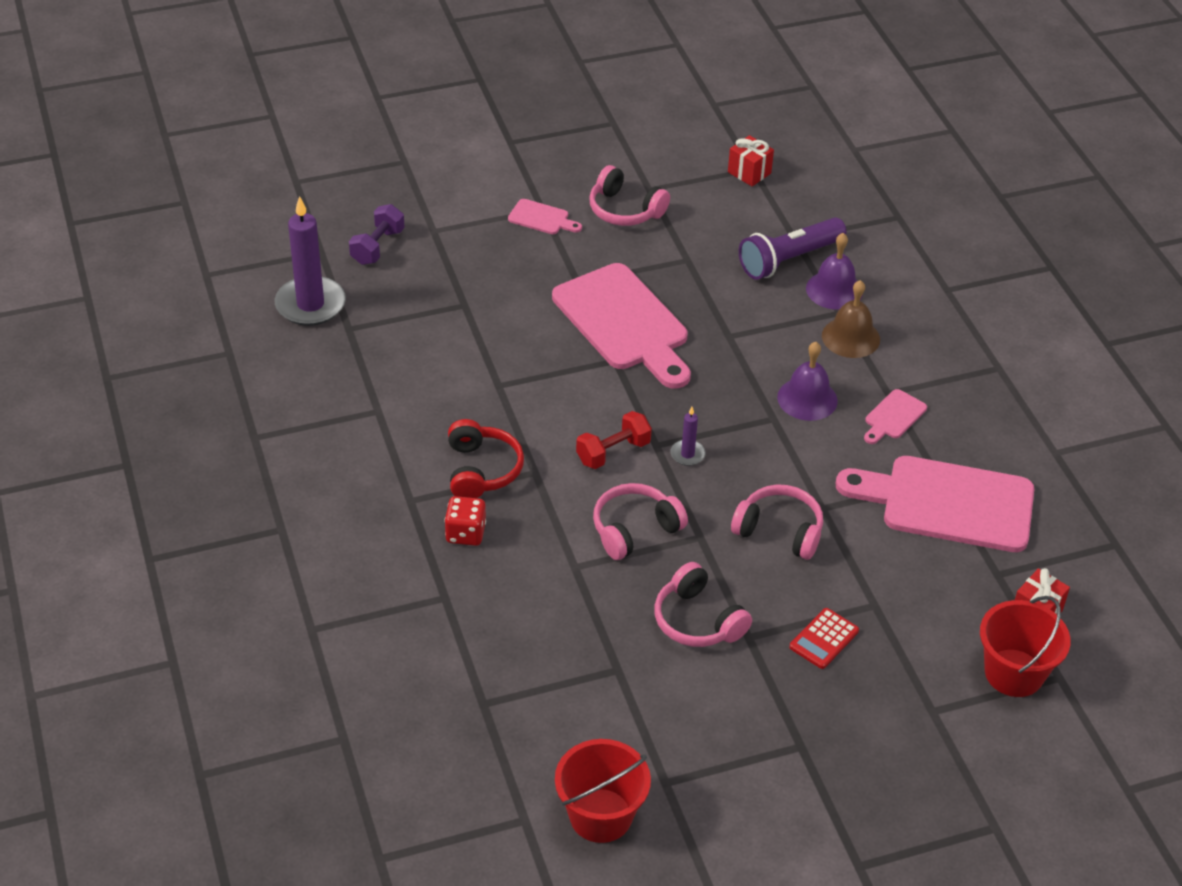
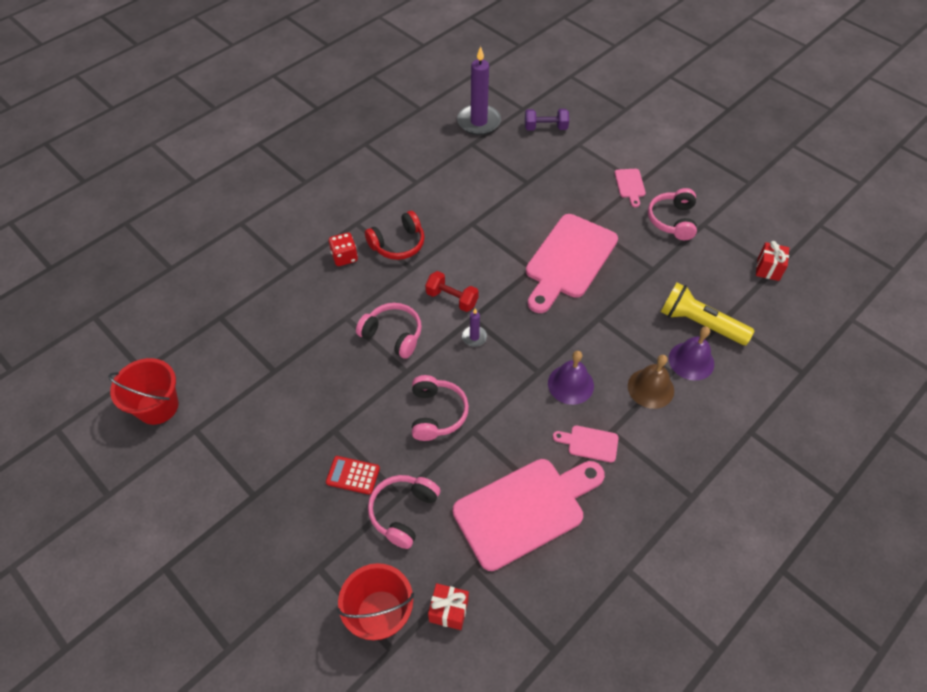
camera: 65 degrees right, 10 degrees up
(697, 620) = (333, 397): pink headphones -> pink headphones (403, 512)
(788, 259) = (700, 323): purple flashlight -> yellow flashlight
(947, 503) = (525, 509): pink cutting board -> pink cutting board turned 75 degrees clockwise

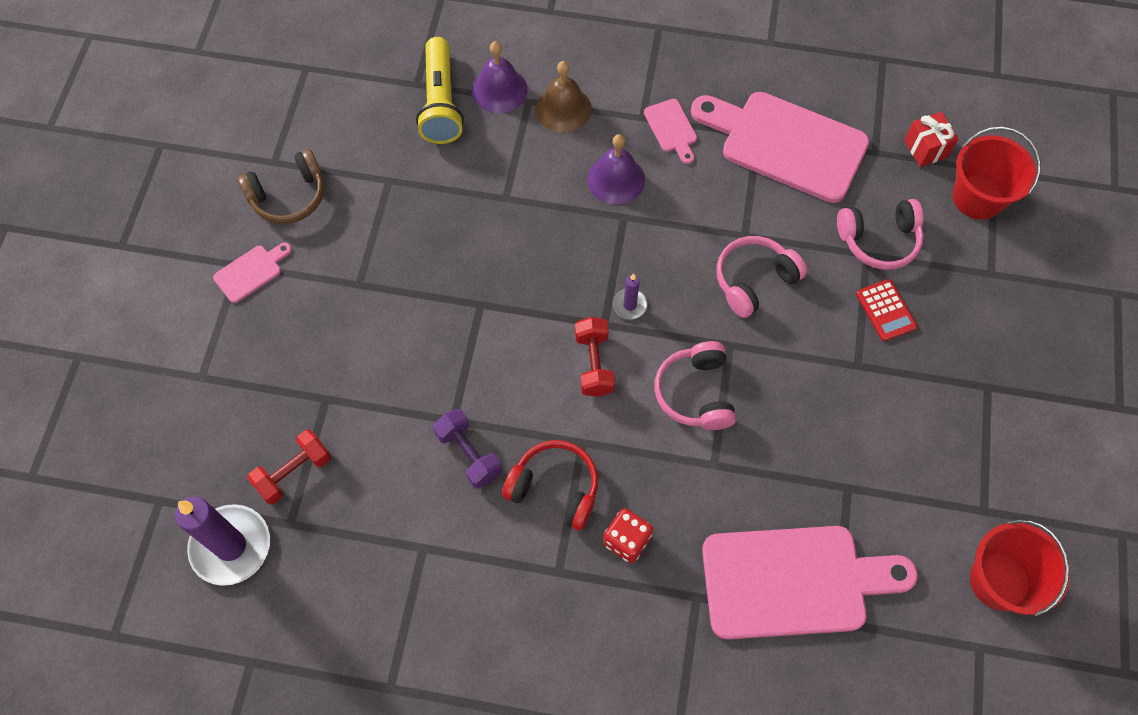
camera: 125 degrees left, 10 degrees up
(496, 155) = (294, 472): none -> red dumbbell
(545, 128) = (189, 441): purple dumbbell -> purple dumbbell (469, 454)
(568, 260) = (438, 273): pink cutting board -> pink cutting board (794, 581)
(672, 220) = (289, 196): pink headphones -> brown headphones
(768, 269) = (309, 73): red gift -> none

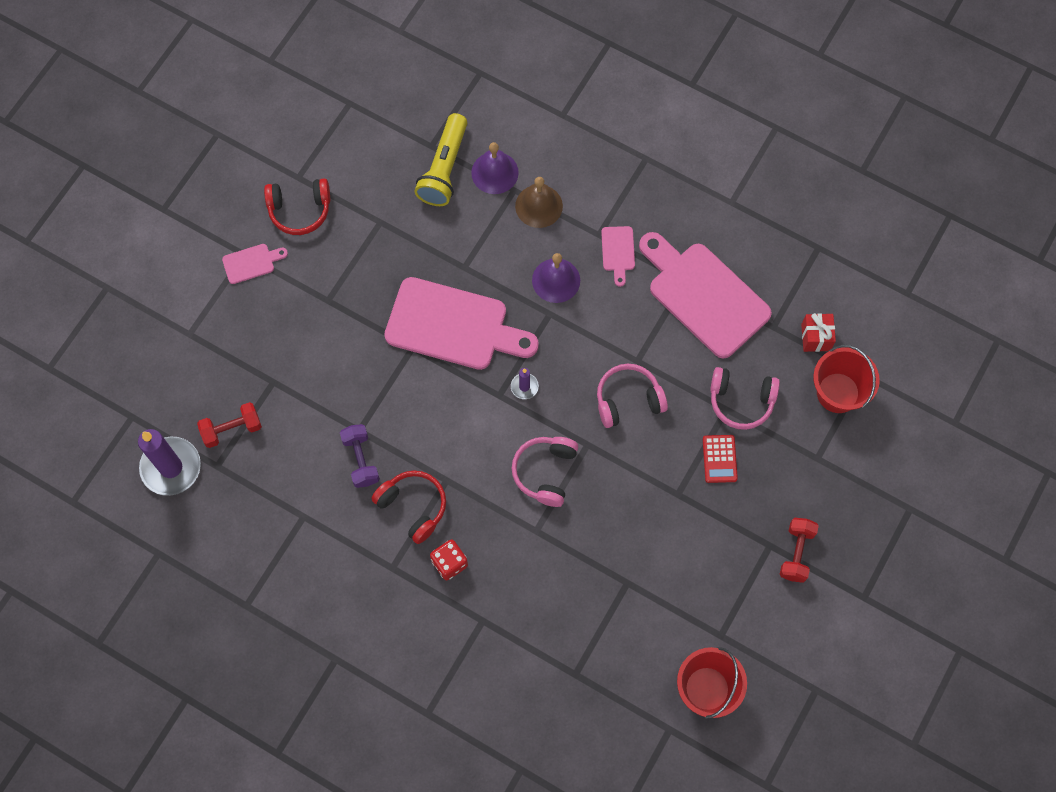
camera: 20 degrees right, 5 degrees up
(289, 196) = (300, 210): brown headphones -> red headphones
(594, 364) = (479, 423): red dumbbell -> red dumbbell (796, 553)
(794, 581) = (557, 635): pink cutting board -> pink cutting board (453, 326)

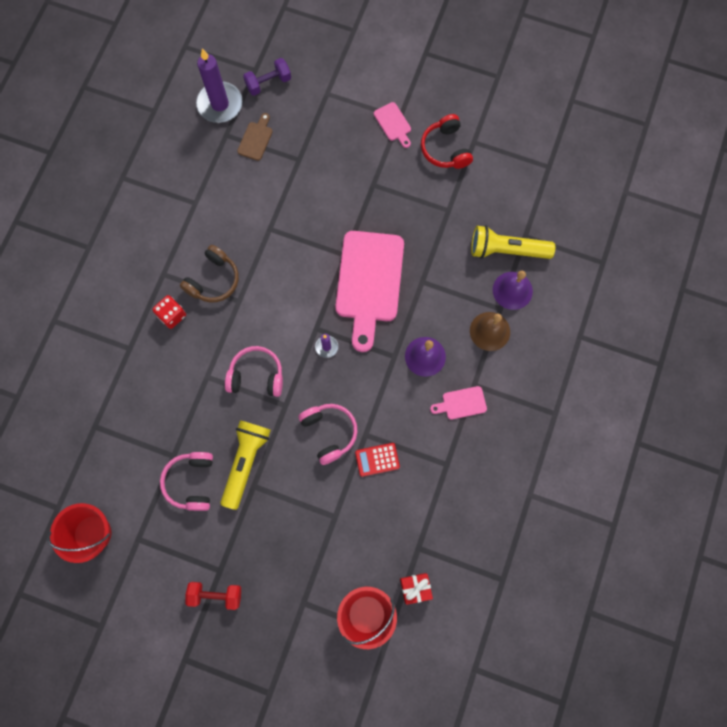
camera: 80 degrees right, 5 degrees up
(232, 429) = (256, 139): red dumbbell -> brown cutting board
(361, 460) = (246, 235): purple dumbbell -> purple dumbbell (268, 83)
(413, 507) = (213, 280): red headphones -> brown headphones
(648, 499) = (246, 462): none -> yellow flashlight
(704, 295) = (435, 483): pink cutting board -> none
(719, 459) = (289, 517): red calculator -> red calculator (377, 459)
(741, 401) = (344, 528): pink headphones -> pink headphones (191, 482)

